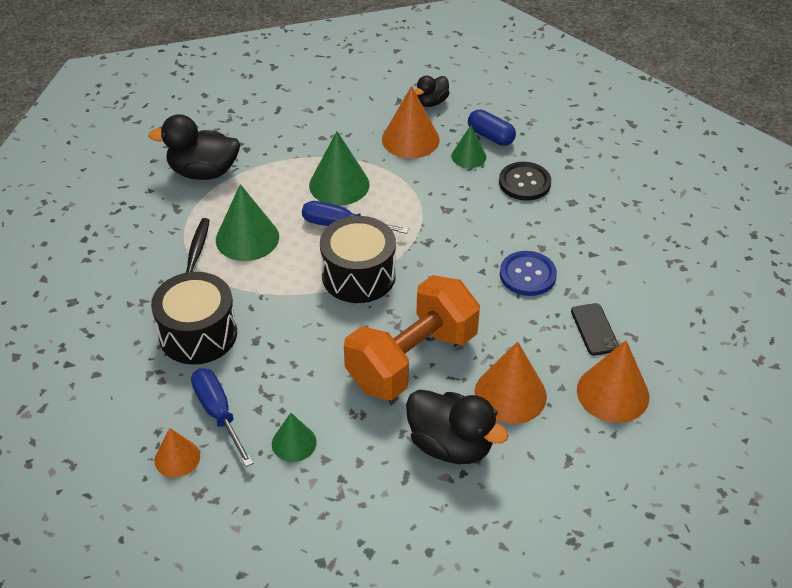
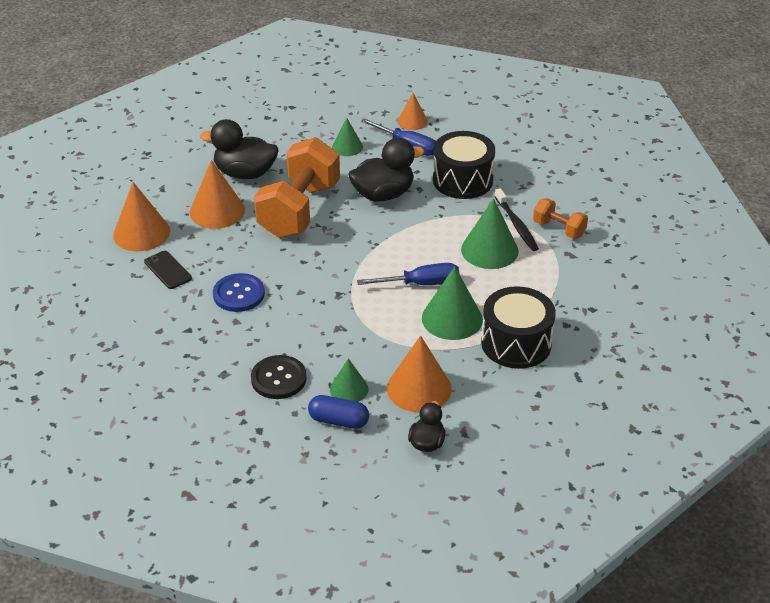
camera: 155 degrees right, 5 degrees down
(159, 237) = (559, 229): none -> orange dumbbell
(203, 172) = (580, 290): black duck -> black duck (383, 194)
(358, 275) = (378, 251): black drum -> black drum (516, 343)

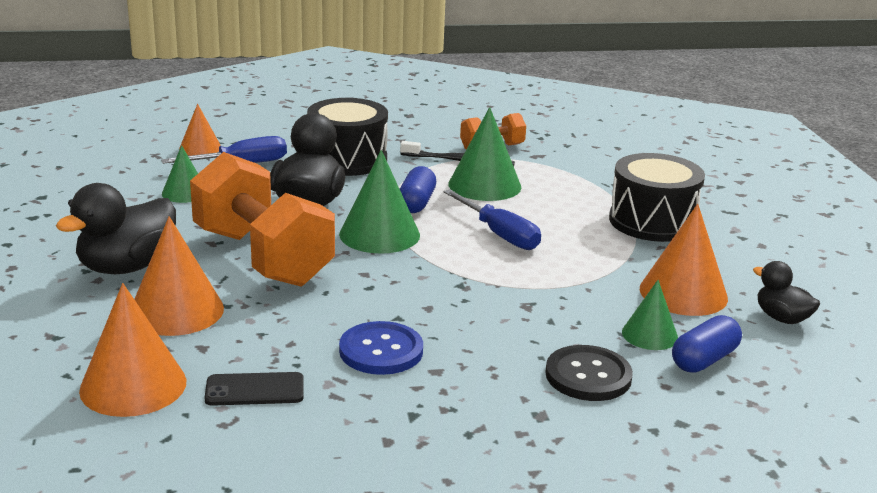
camera: 60 degrees left, 15 degrees down
(421, 284) = (500, 235): blue screwdriver -> blue screwdriver turned 120 degrees clockwise
(429, 233) = (416, 203): none -> blue capsule
(452, 318) = (578, 238): green cone -> green cone (379, 234)

